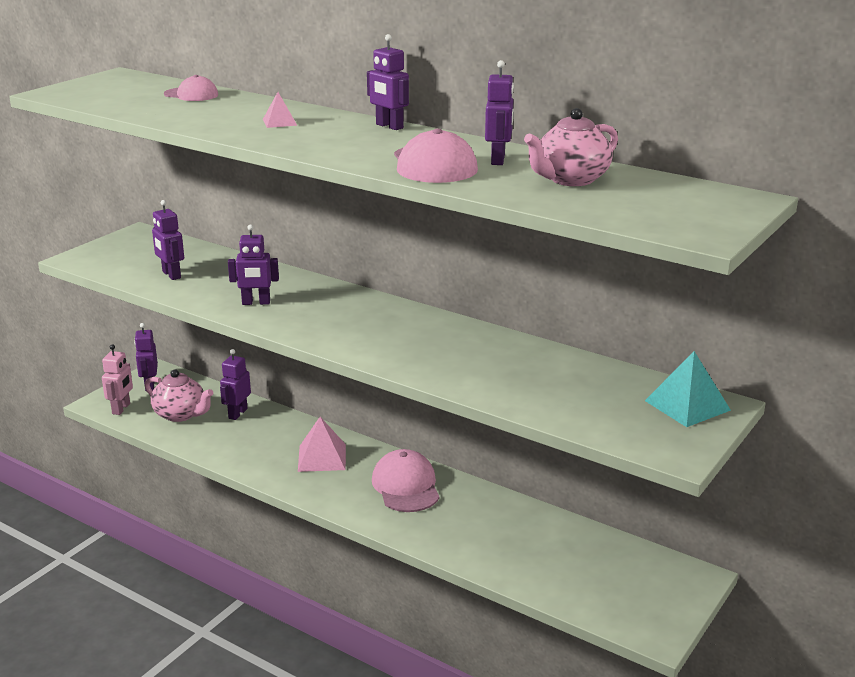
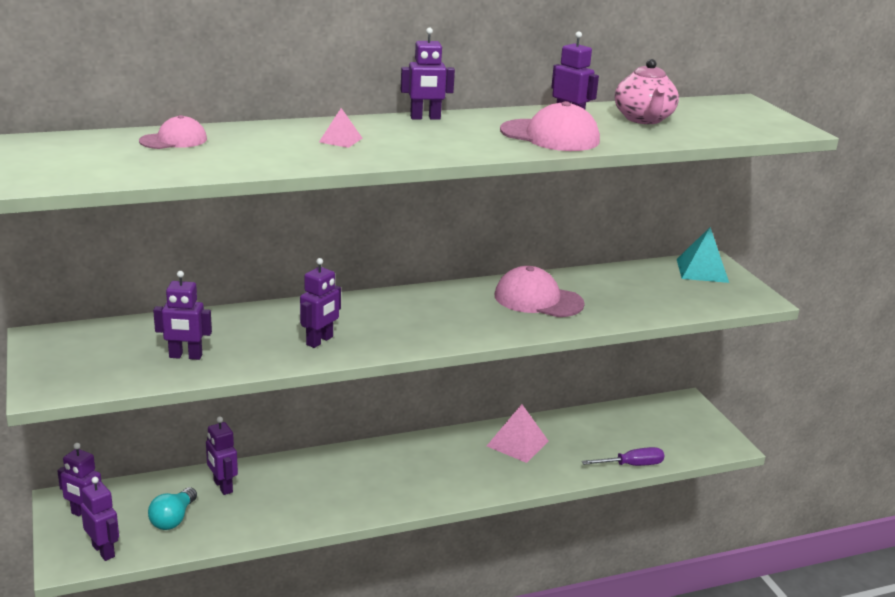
camera: 55 degrees left, 0 degrees up
(121, 409) = (104, 551): pink robot -> purple robot
(180, 414) = (173, 519): pink teapot -> turquoise light bulb
(322, 457) = (360, 475): pink pyramid -> pink pyramid (517, 443)
(406, 486) = (453, 455): pink cap -> pink cap (538, 299)
(526, 584) = (632, 465): none -> purple screwdriver

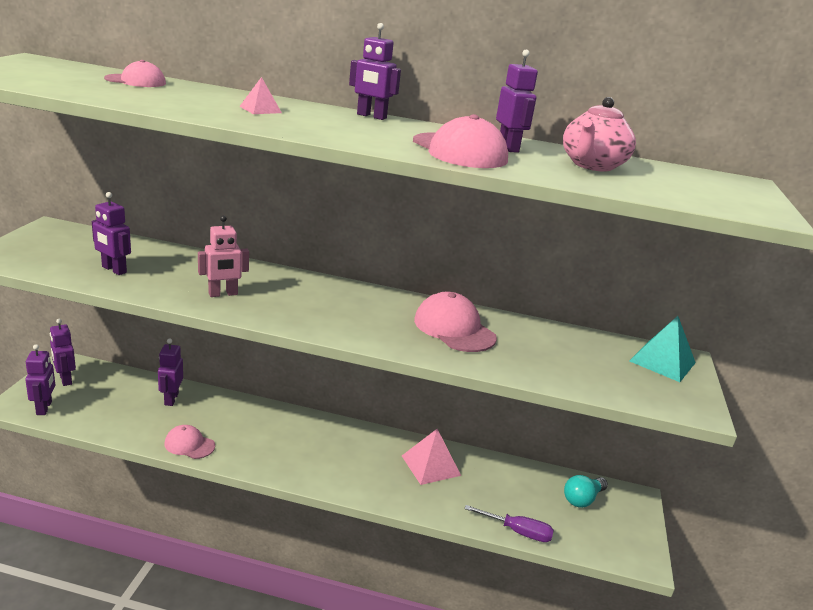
camera: 30 degrees right, 0 degrees up
(173, 519) = (112, 406): turquoise light bulb -> turquoise light bulb (582, 499)
(295, 519) = (189, 445): none -> pink cap
(320, 341) = (223, 294): purple robot -> pink robot

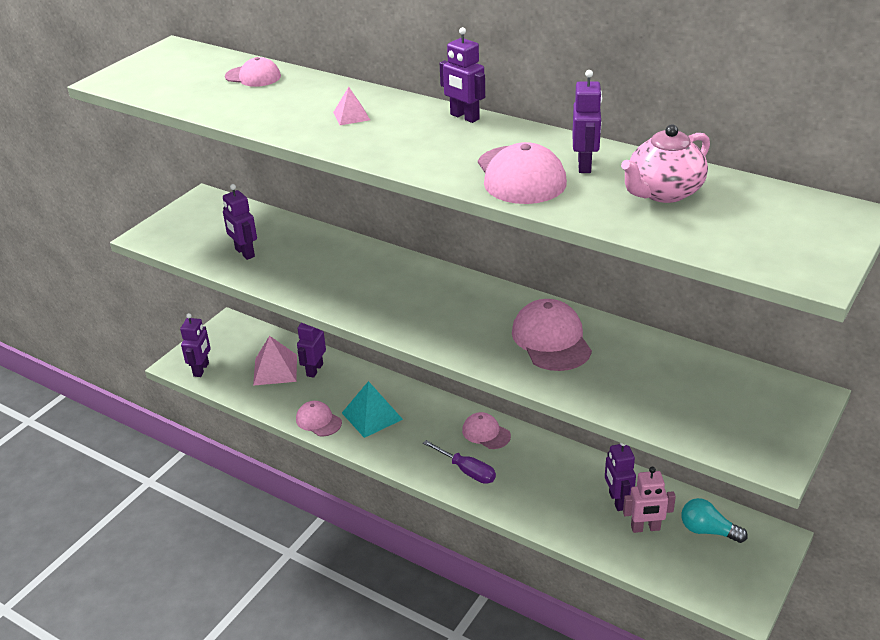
camera: 25 degrees right, 10 degrees up
(65, 379) = (224, 340): purple robot -> purple robot (617, 501)
(223, 294) = (334, 286): pink robot -> pink robot (645, 528)
(359, 439) = (486, 433): none -> pink cap
(430, 465) = (551, 471): pink pyramid -> pink pyramid (275, 370)
(518, 532) = (615, 555): purple screwdriver -> purple screwdriver (467, 471)
(582, 499) = (708, 531): turquoise light bulb -> turquoise light bulb turned 45 degrees clockwise
(662, 361) = (775, 398): turquoise pyramid -> turquoise pyramid (372, 416)

